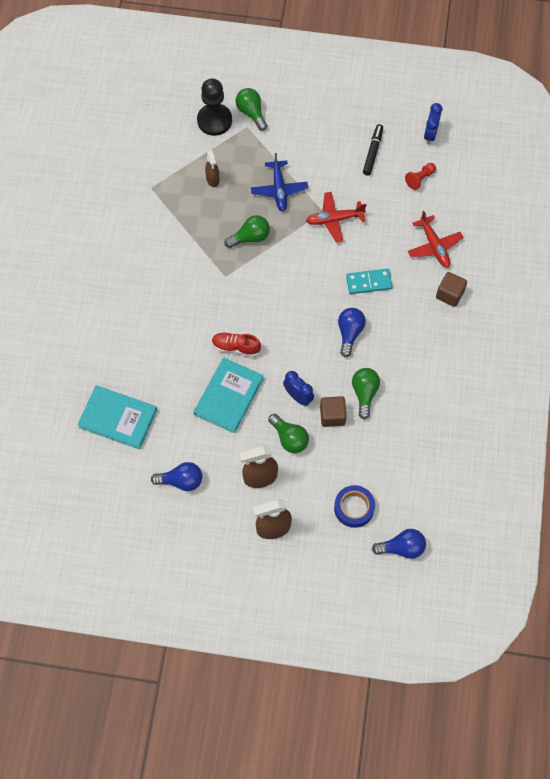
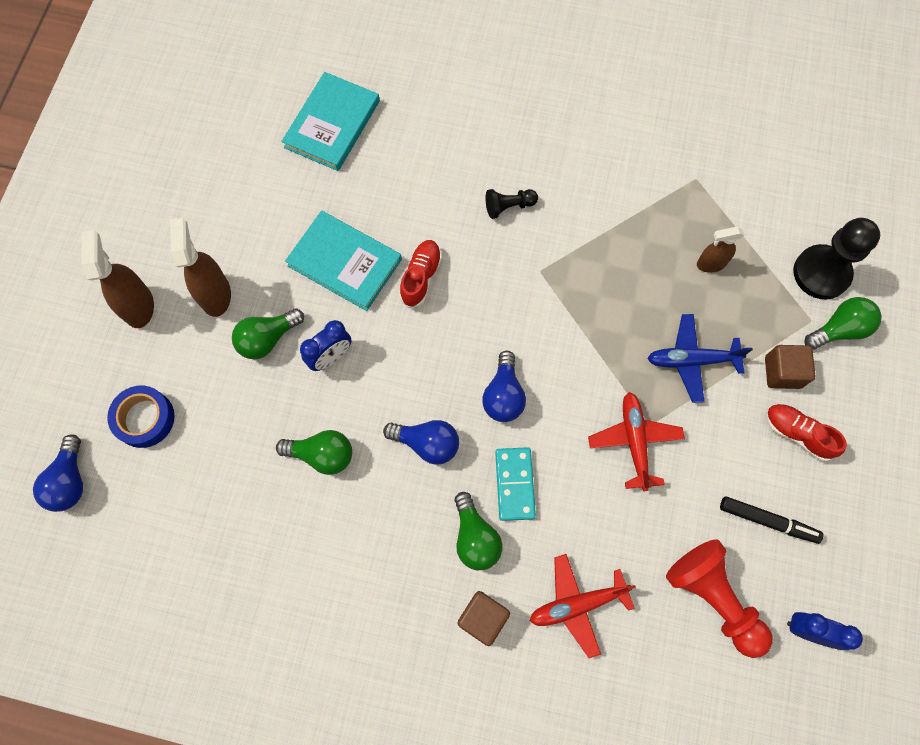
camera: 95 degrees right, 5 degrees up
(179, 297) = (509, 207): none -> black pawn
(181, 481) = (230, 195): blue light bulb -> blue light bulb (503, 395)
(250, 237) = (605, 311): green light bulb -> green light bulb (475, 537)
(319, 136) = (797, 434): none -> red shoe
(332, 416) = (293, 403): brown cube -> brown cube (782, 372)
(420, 179) = (713, 598): red pawn -> red pawn, size x1.91

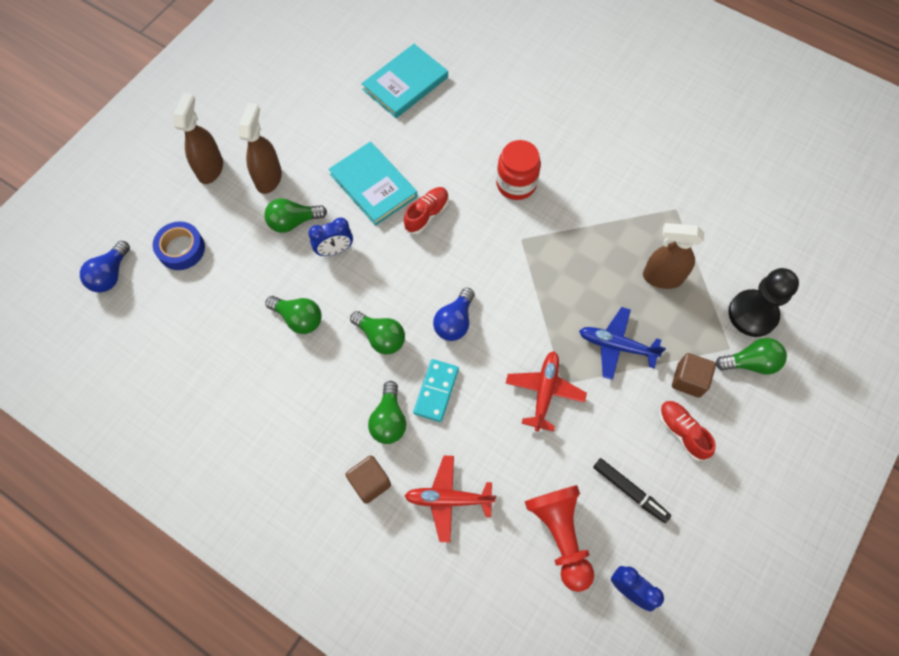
camera: 20 degrees right, 5 degrees down
(427, 443) = (381, 337): blue light bulb -> green light bulb
(509, 207) = (516, 184): black pawn -> red jar
(710, 264) = (662, 277): brown spray bottle -> brown spray bottle, size x1.57

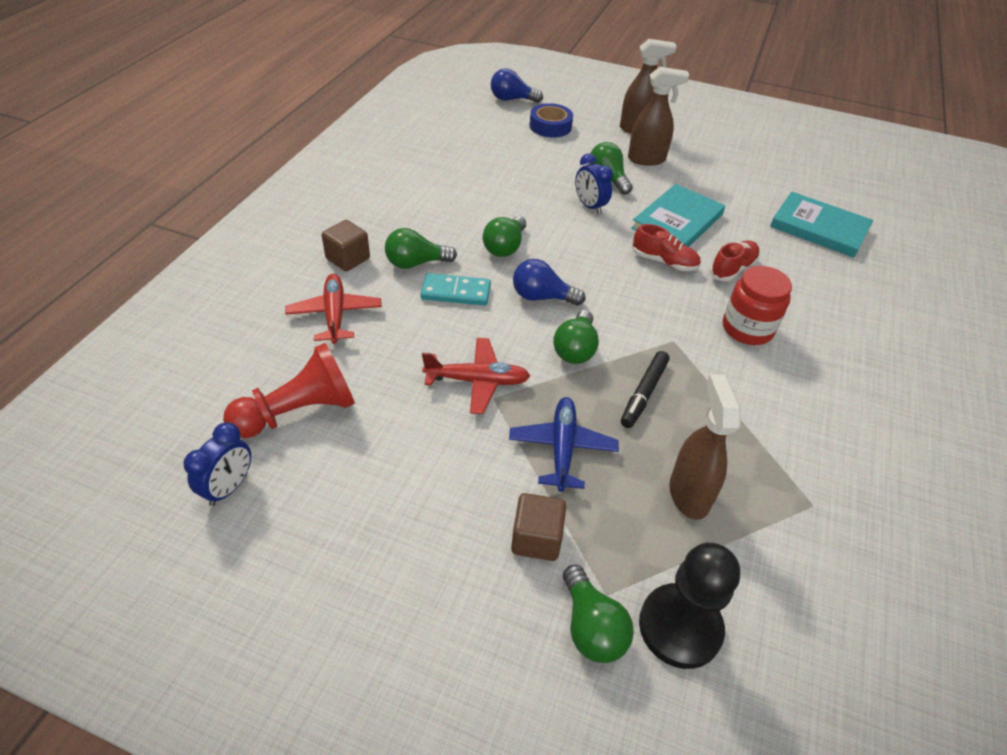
camera: 75 degrees right, 20 degrees down
(299, 319) = (507, 195): green light bulb -> green light bulb (575, 349)
(630, 491) = (360, 478): black marker -> black marker (644, 393)
(682, 432) = (454, 535): red shoe -> red shoe (732, 269)

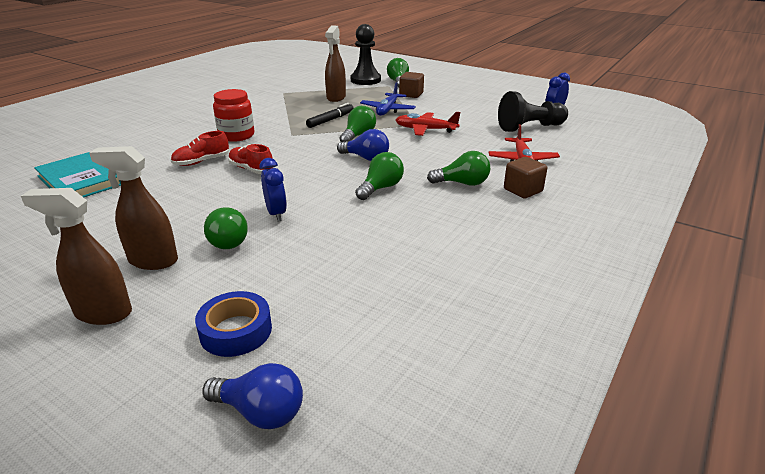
camera: 165 degrees left, 15 degrees down
(298, 412) = (530, 127): red pawn -> black pawn
(456, 292) = (431, 165): turquoise domino -> none
(677, 221) = (203, 195): turquoise book -> none

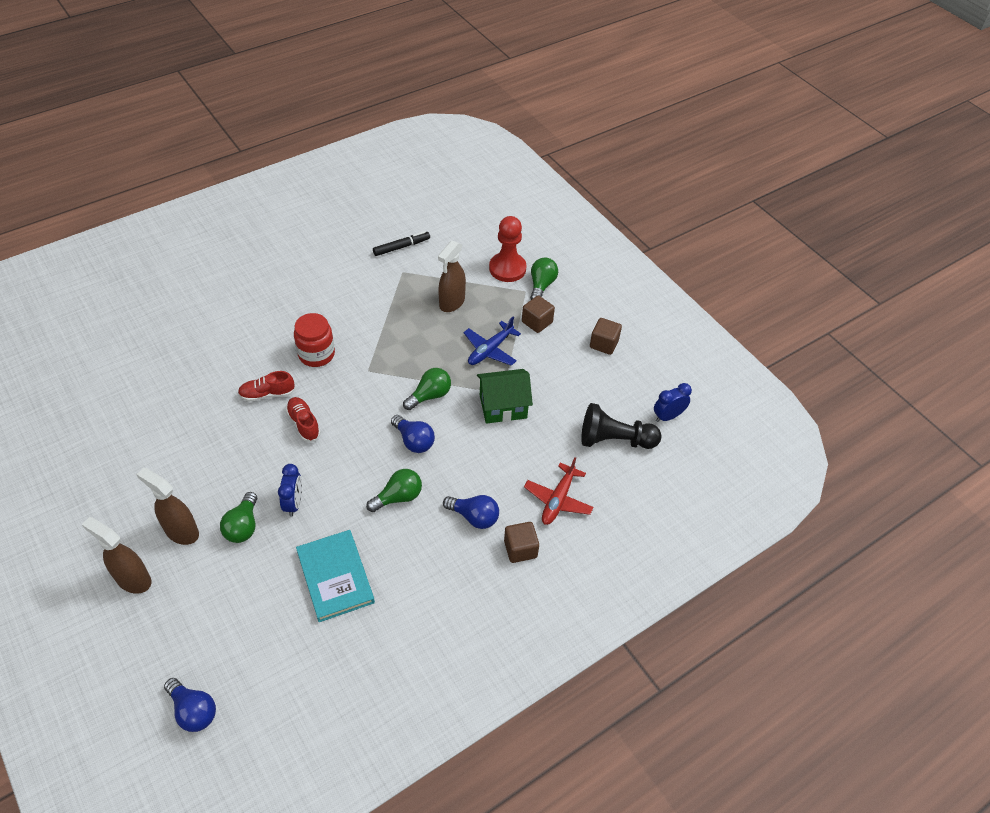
camera: 20 degrees right, 20 degrees up
(80, 180) = (160, 391): turquoise book -> turquoise book (335, 577)
(236, 331) = (208, 633): blue tape -> none
(330, 120) = (420, 352): black marker -> black marker (401, 247)
(365, 80) = (507, 268): black pawn -> red pawn
(425, 130) = (503, 406): red plane -> green house
(462, 183) = (474, 517): green light bulb -> blue light bulb
(470, 94) = (604, 344): none -> brown cube

